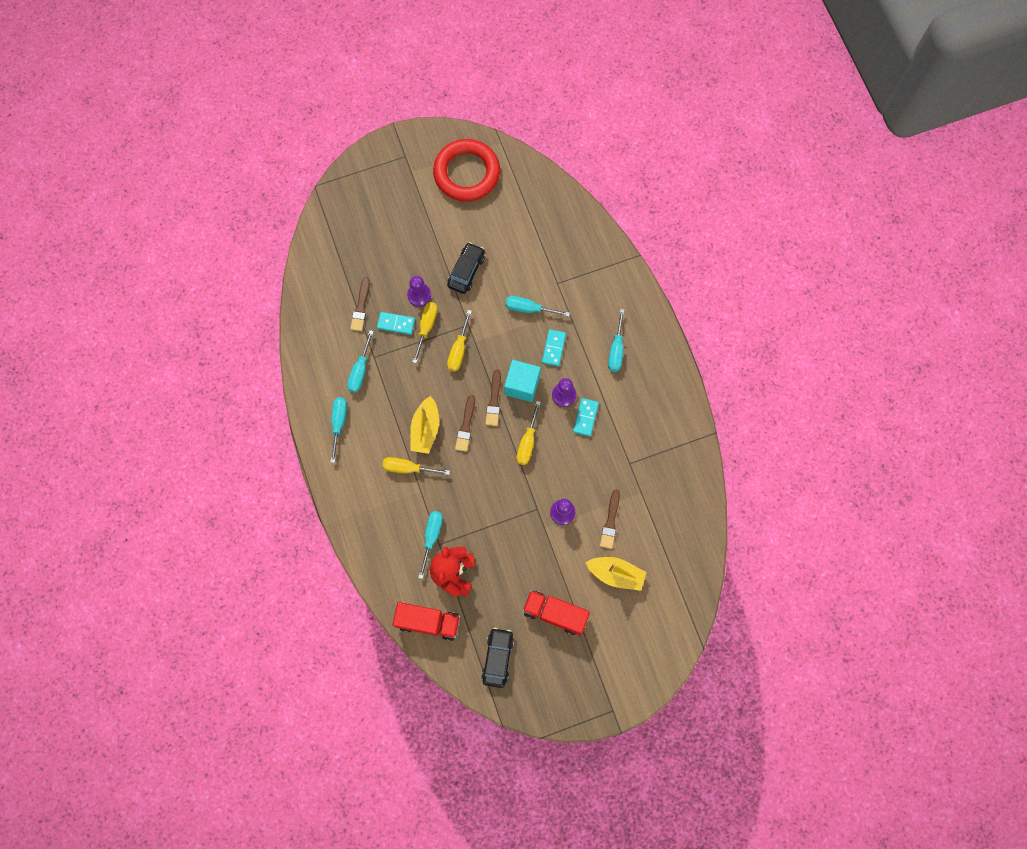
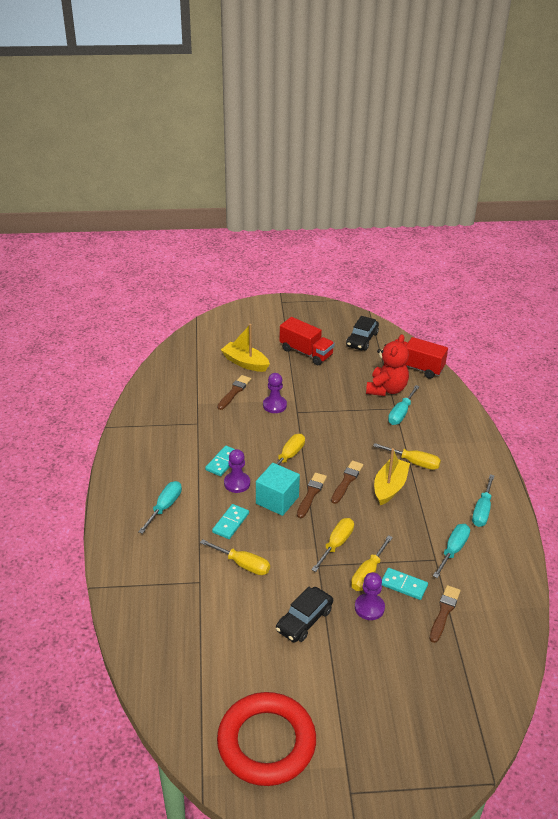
camera: 165 degrees left, 35 degrees down
(529, 308) = (243, 564): turquoise screwdriver -> yellow screwdriver

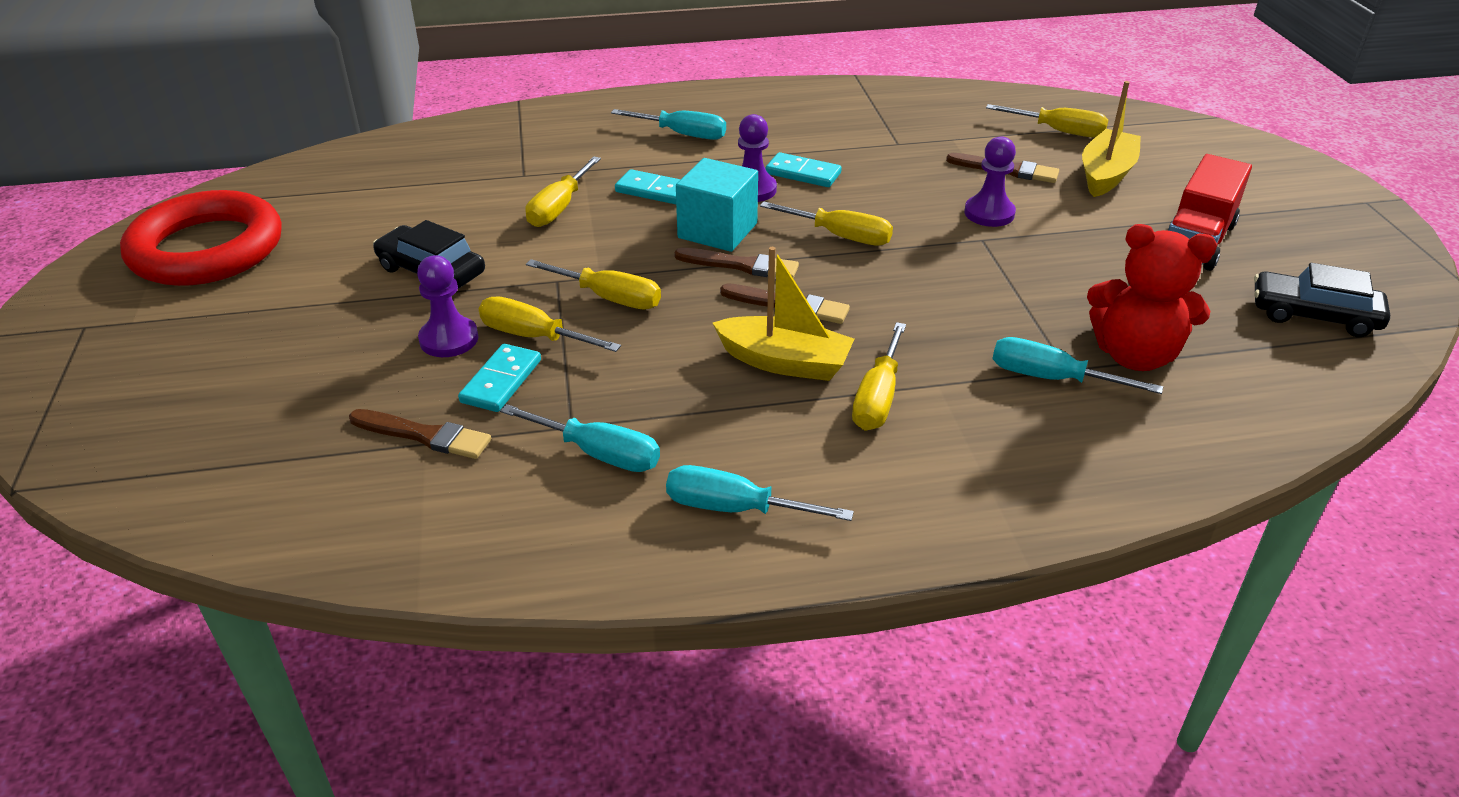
camera: 85 degrees right, 0 degrees up
(199, 367) = (1059, 131): none -> yellow screwdriver
(415, 367) = (1261, 403): red truck -> none

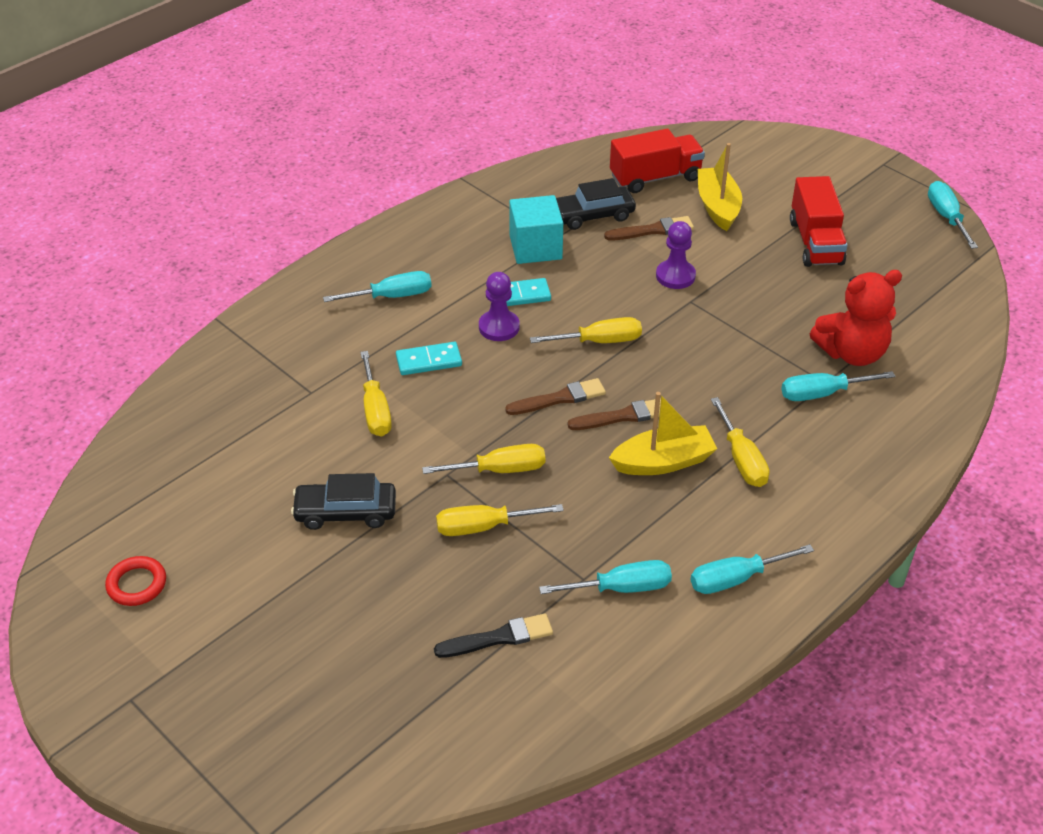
camera: 35 degrees left, 5 degrees up
(207, 249) = (137, 584): red ring -> red ring, size x0.42
(424, 435) = (498, 638): brown brush -> black brush
(449, 339) = (427, 560): purple pawn -> none
(501, 381) = (501, 572): turquoise domino -> none
(717, 230) = (512, 376): turquoise cube -> turquoise cube (535, 247)
(1059, 131) = (655, 177): yellow screwdriver -> red truck
(1313, 315) = (920, 274): black car -> black car (592, 215)
(1410, 275) = (946, 217): none -> turquoise screwdriver

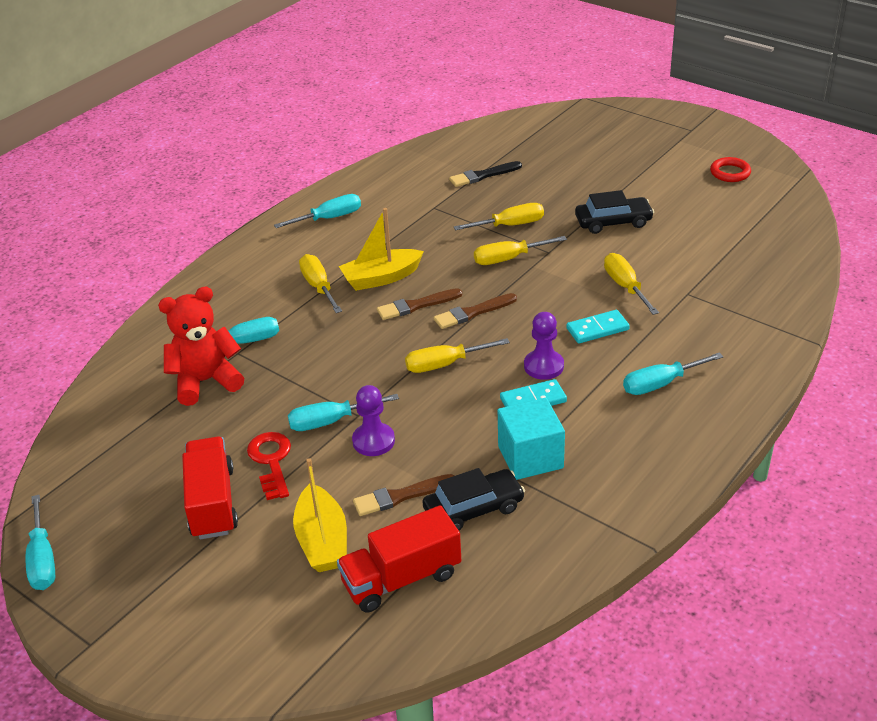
camera: 175 degrees right, 5 degrees down
(621, 588) = (407, 205): turquoise screwdriver -> turquoise screwdriver (330, 421)
(769, 269) = (271, 461): none -> red key

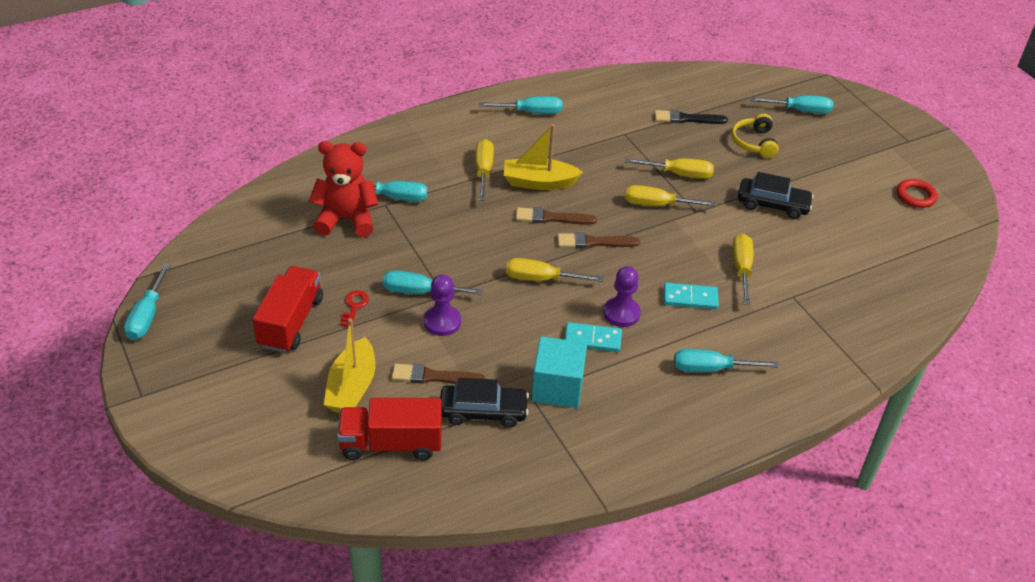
camera: 20 degrees right, 5 degrees up
(271, 461) = (354, 306): red key -> red key, size x0.62
(559, 175) = (754, 143): none -> yellow headphones
(580, 135) = (800, 111): none -> turquoise screwdriver

